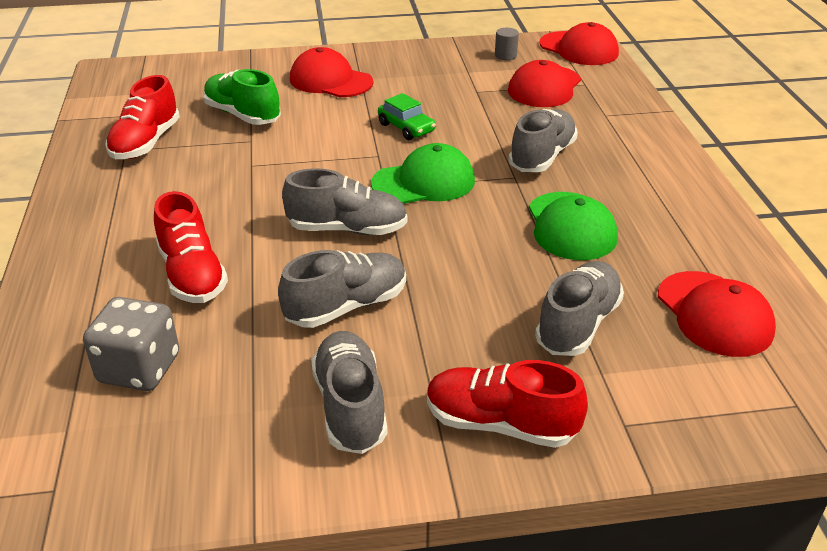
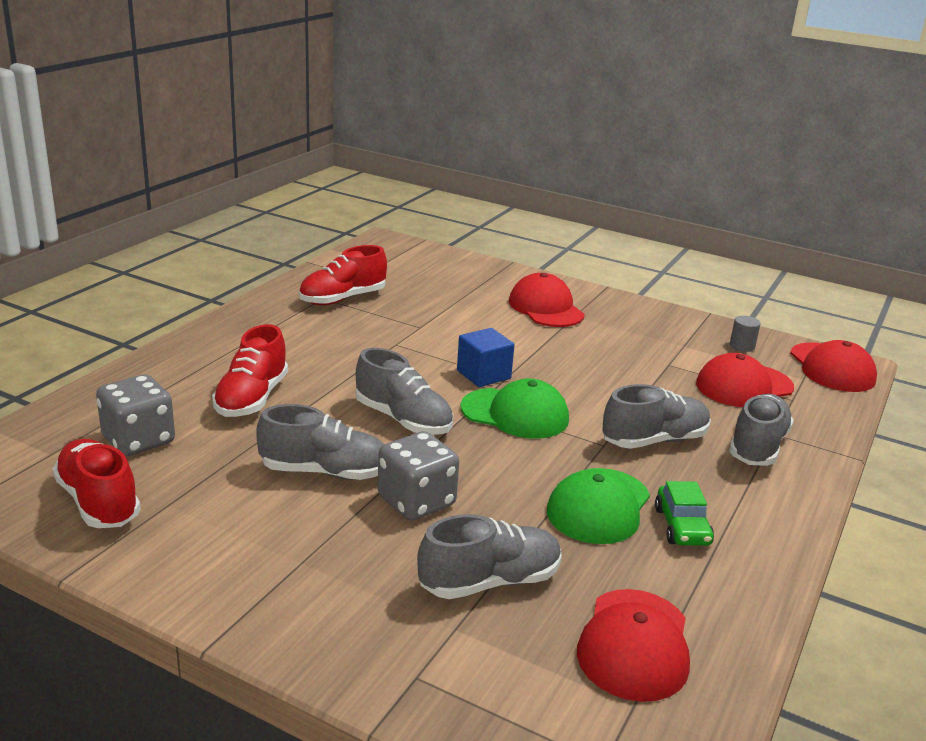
camera: 35 degrees right, 10 degrees down
(242, 115) = (439, 307): green shoe -> none
(350, 406) = (231, 539): grey shoe -> grey shoe (757, 446)
(358, 160) = (483, 375): none -> blue cube
(406, 128) = (560, 367): green car -> green car (682, 526)
(448, 292) = (416, 501): none -> grey dice
(500, 424) = (318, 614): red shoe -> red shoe (98, 502)

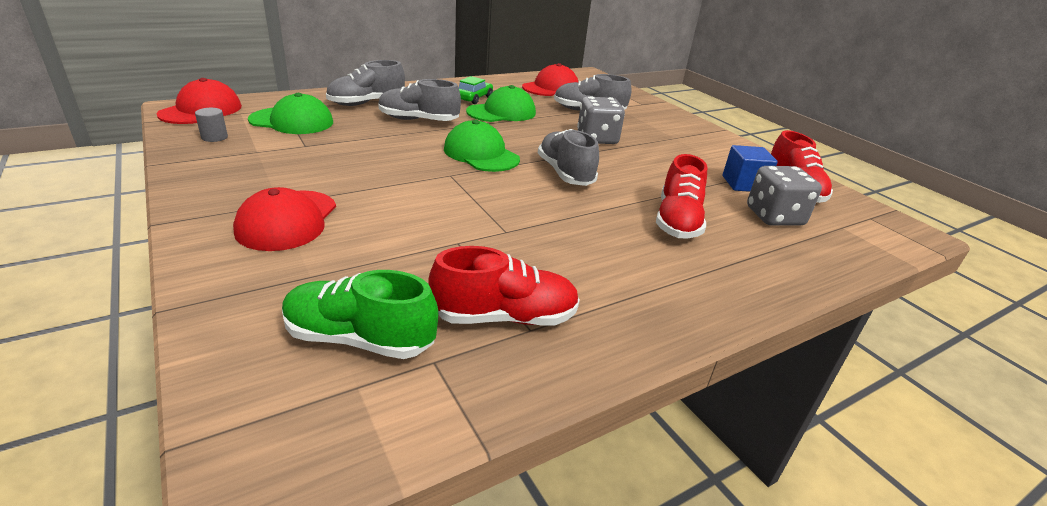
camera: 150 degrees left, 5 degrees up
(252, 398) = (677, 221): red shoe -> red shoe turned 150 degrees clockwise
(325, 472) = (642, 163): grey shoe -> none
(406, 274) = (359, 339): none -> green shoe
(483, 375) = (464, 182): blue cube -> blue cube (743, 184)
(744, 386) = (292, 121): red cap -> green cap

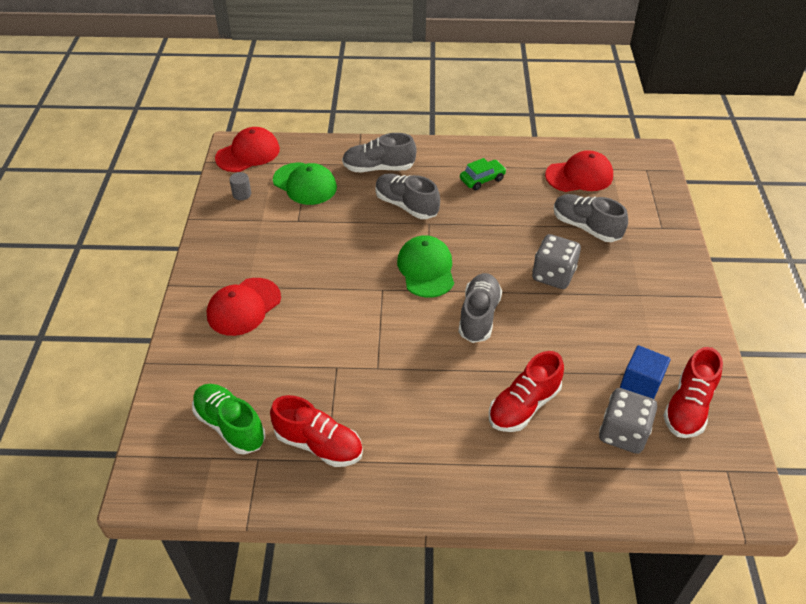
camera: 35 degrees right, 15 degrees up
(501, 112) = (492, 209): green cap -> none

